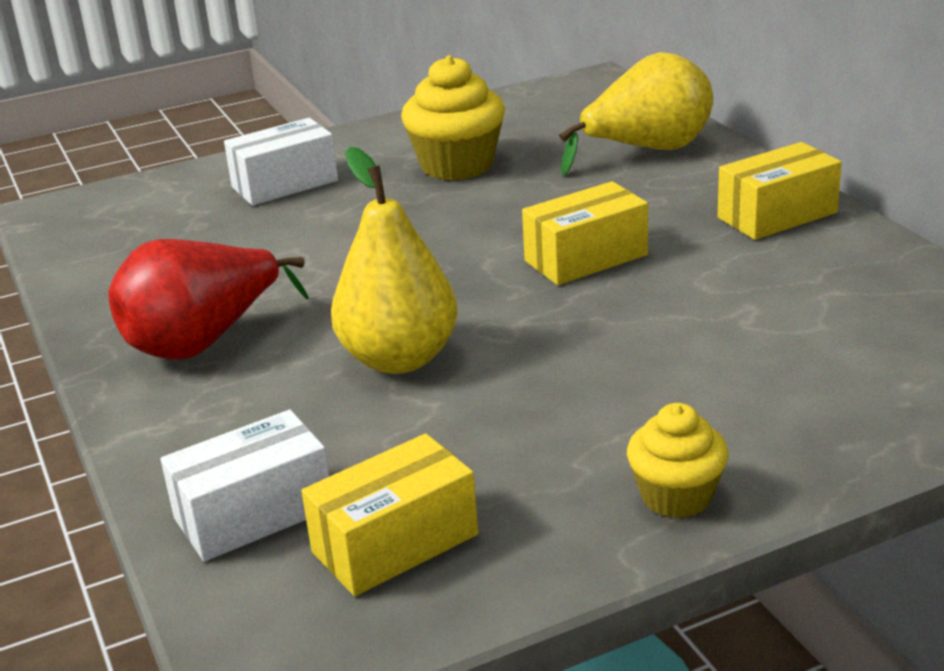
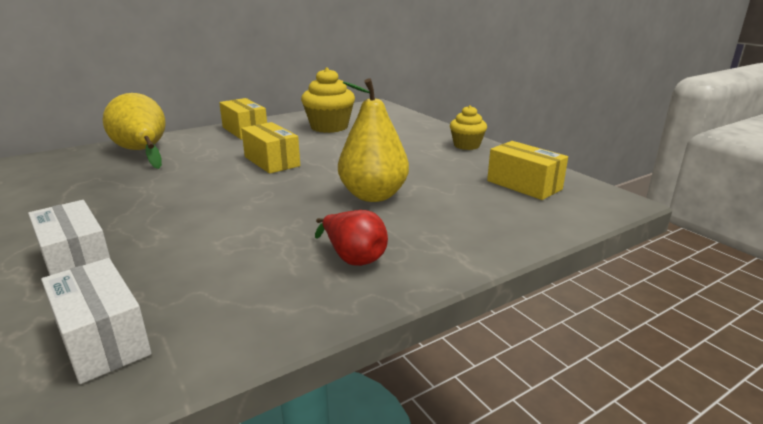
camera: 100 degrees left, 5 degrees down
(203, 342) = (353, 257): red pear -> red pear, size x0.63
(254, 514) = (524, 216): white box -> white box (103, 339)
(457, 165) = (110, 198): yellow cupcake -> yellow cupcake (329, 127)

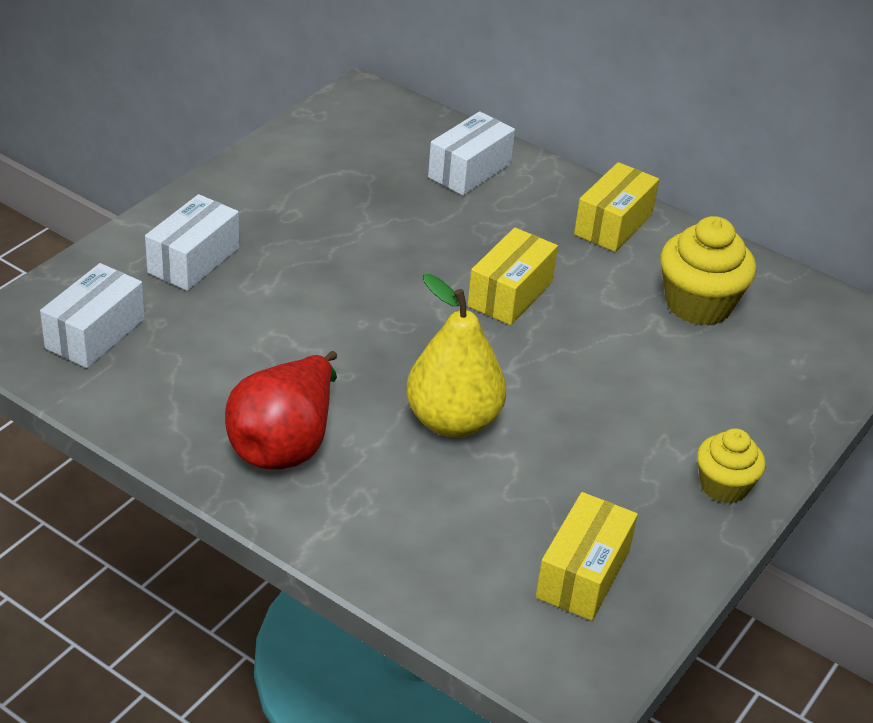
camera: 65 degrees right, 15 degrees up
(143, 151) = (469, 171): yellow pear -> white box
(353, 257) = (285, 443): red pear -> red pear, size x1.60

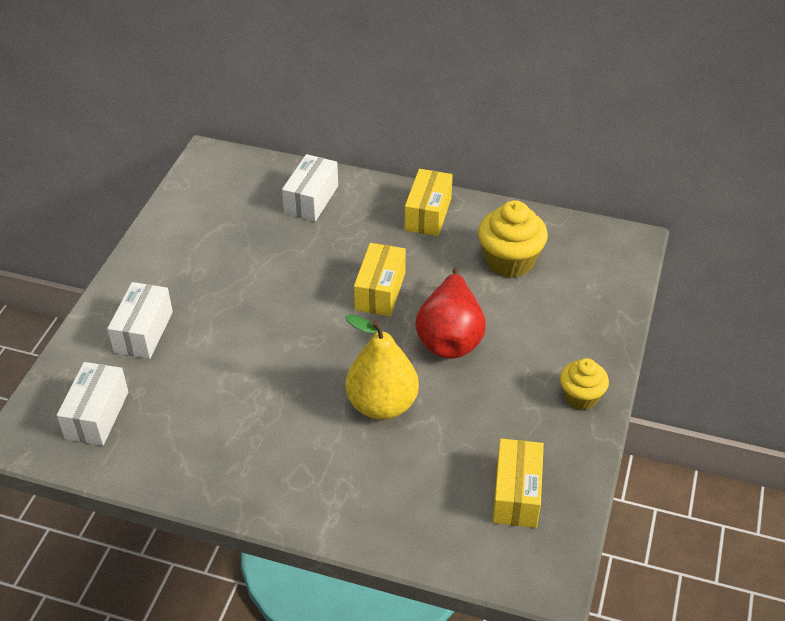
camera: 15 degrees left, 5 degrees up
(285, 443) = (273, 460): red pear -> red pear (450, 337)

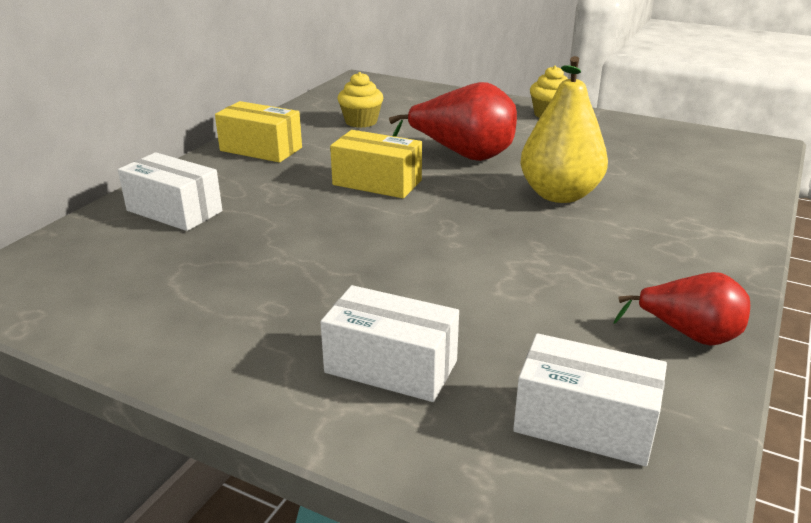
camera: 80 degrees left, 15 degrees down
(182, 471) = (689, 335): none -> red pear
(510, 261) = (361, 122): yellow cupcake -> yellow cupcake, size x0.63
(516, 494) = (670, 147): yellow box -> none

